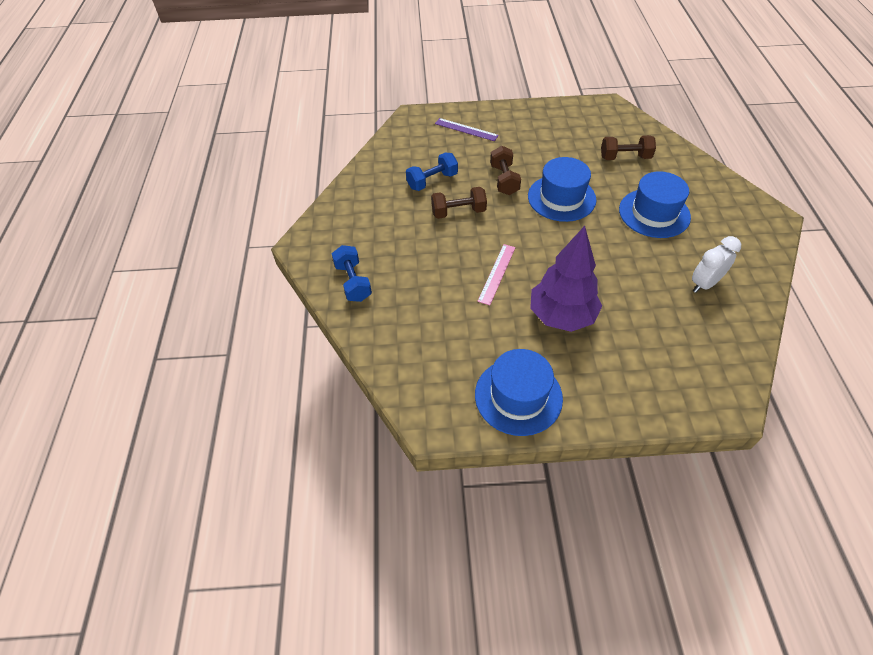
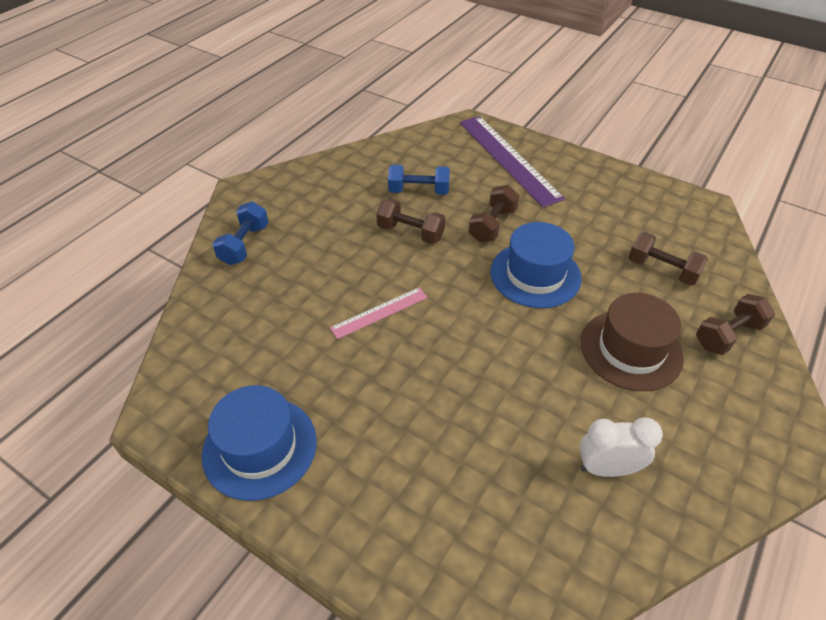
camera: 35 degrees right, 5 degrees down
(466, 129) = (508, 159): purple ruler -> purple ruler, size x1.93
(561, 316) = (395, 396): purple tree -> none
(654, 213) = (631, 349): blue hat -> brown hat
(691, 177) = (728, 335): none -> brown dumbbell

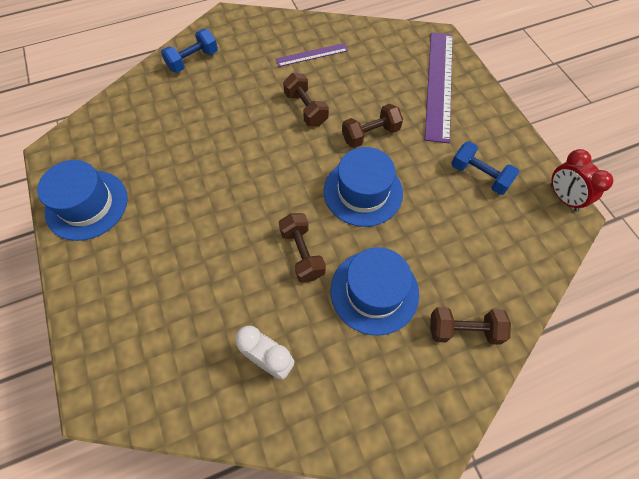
camera: 35 degrees right, 15 degrees up
(368, 185) = (311, 55): none -> purple ruler
(379, 312) = (230, 158): pink ruler -> none
(419, 191) = (343, 78): blue dumbbell -> blue dumbbell (479, 176)
(631, 349) = (374, 291): brown hat -> blue hat
(662, 270) = (467, 246): brown dumbbell -> brown dumbbell (302, 253)
(689, 196) = (563, 198): none -> red clock

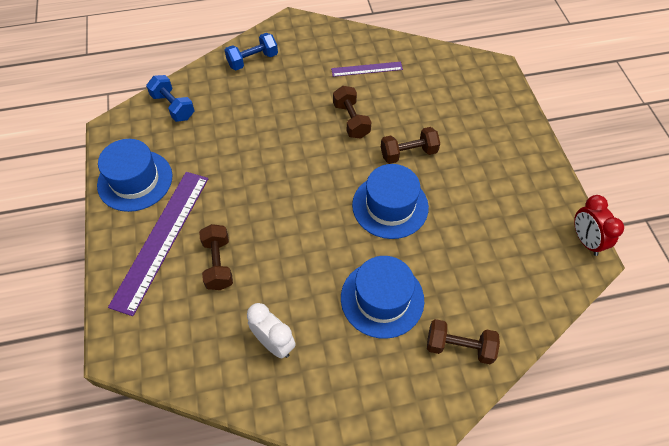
camera: 10 degrees right, 5 degrees down
(302, 253) = (322, 254): brown dumbbell -> brown dumbbell (218, 264)
(439, 84) = (486, 114): purple ruler -> purple ruler (161, 239)
(479, 176) = (507, 208): blue dumbbell -> blue dumbbell (173, 106)

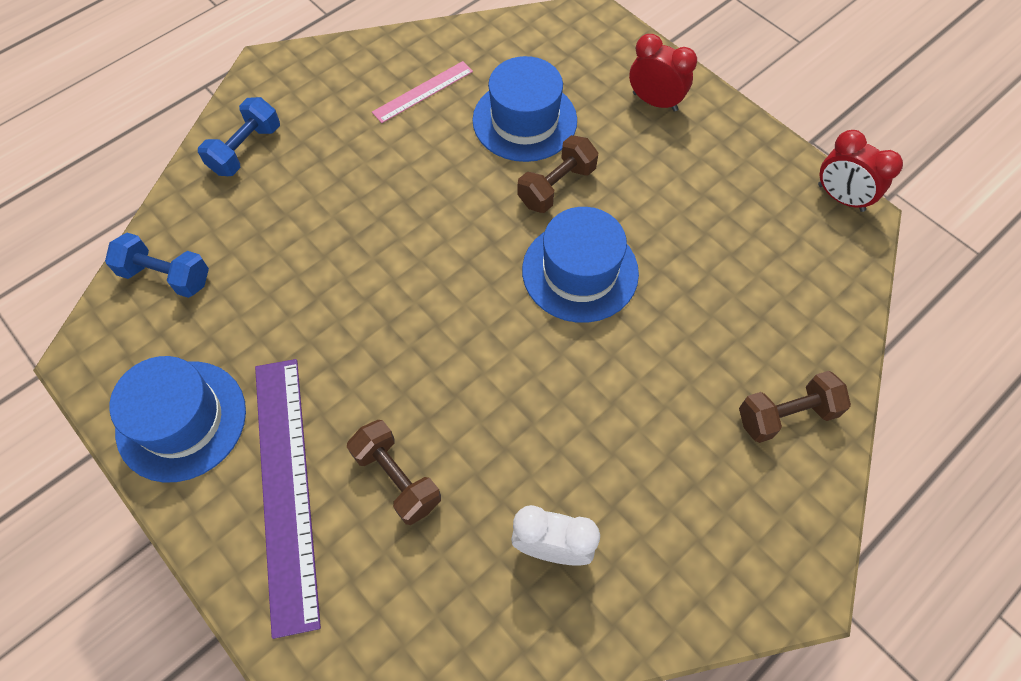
camera: 30 degrees left, 5 degrees up
(351, 120) = (449, 175): brown dumbbell -> none
(367, 69) = (423, 91): purple ruler -> pink ruler
(382, 299) = (652, 404): blue hat -> blue hat (524, 120)
(501, 132) = (655, 102): none -> red clock

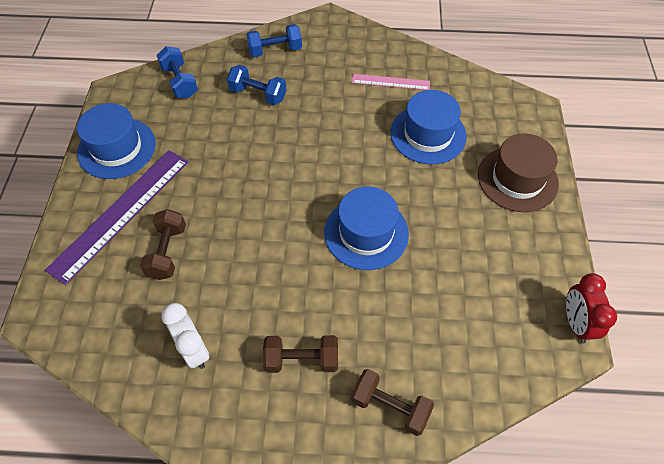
camera: 45 degrees right, 5 degrees down
(287, 216) = (258, 94): none -> blue dumbbell
(556, 186) = (405, 180): brown dumbbell -> brown dumbbell (301, 360)
(655, 102) = (517, 179): red clock -> brown hat

